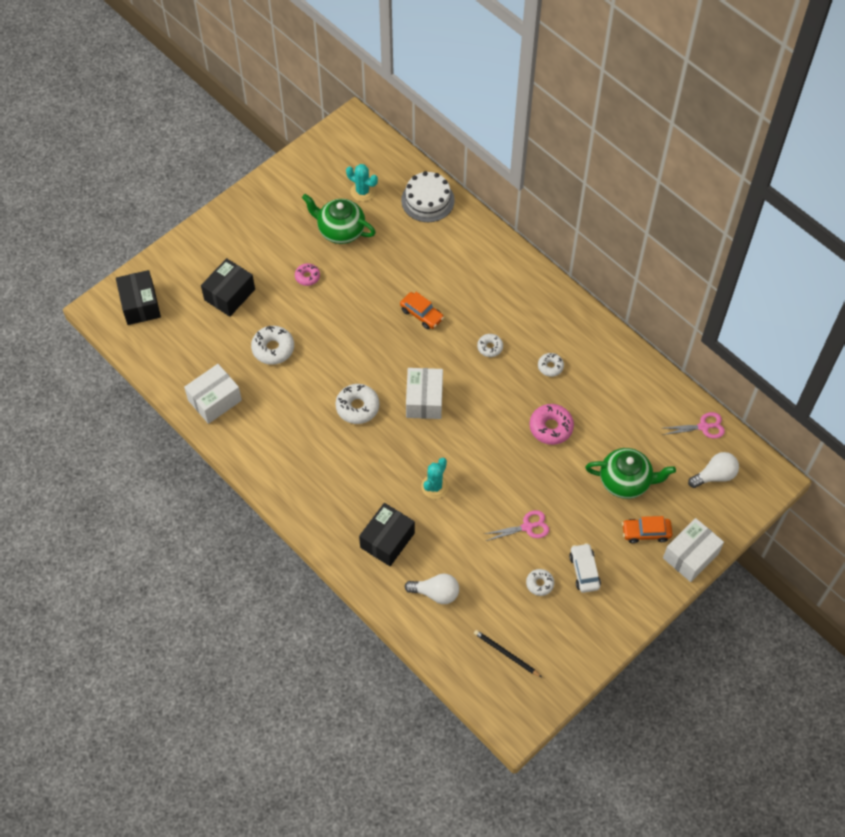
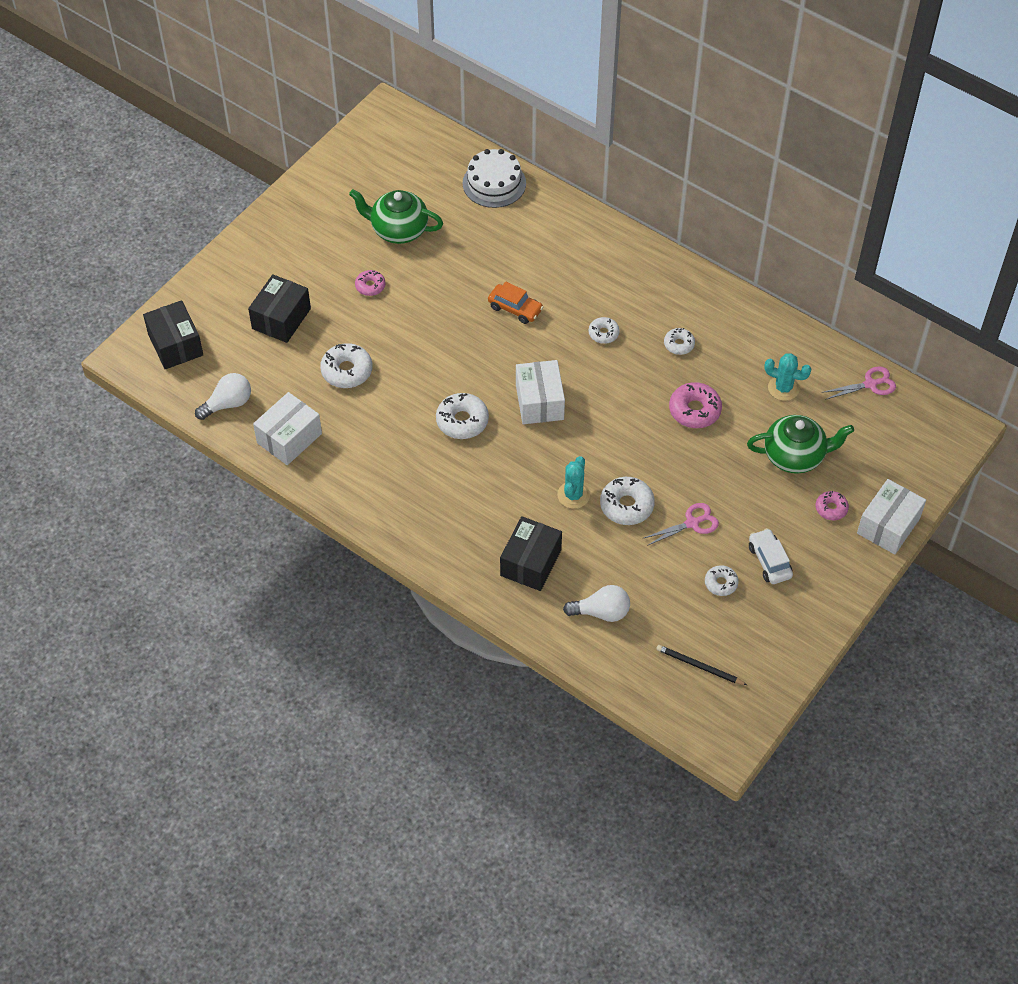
camera: 10 degrees left, 5 degrees down
(362, 191) = (415, 184): turquoise cactus -> turquoise cactus (783, 388)
(476, 503) = (626, 505): none -> white donut
(646, 532) = (831, 508): orange car -> pink donut
(714, 475) = (895, 435): white light bulb -> white light bulb (228, 404)

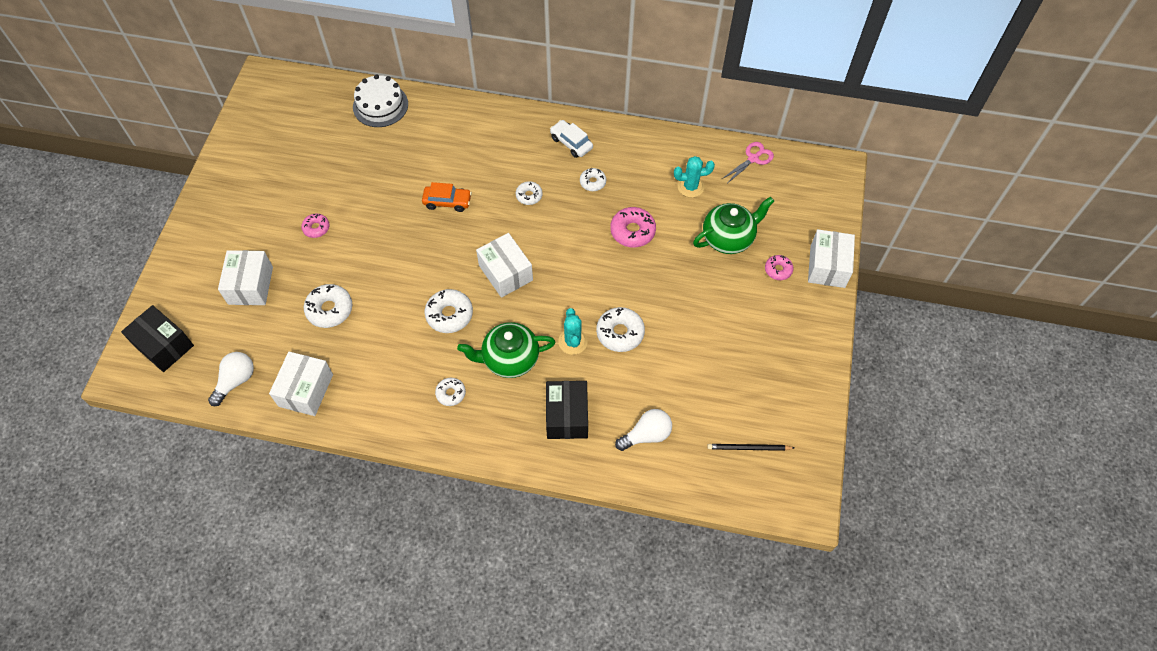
camera: 25 degrees left, 5 degrees up
(281, 318) = (250, 285): black box -> white box
(398, 230) = (318, 172): green teapot -> green teapot (509, 359)
(692, 523) = (679, 326): pink scissors -> none
(721, 583) = (728, 368): white donut -> white donut (451, 393)
(769, 561) = (755, 333): white car -> white car (571, 143)

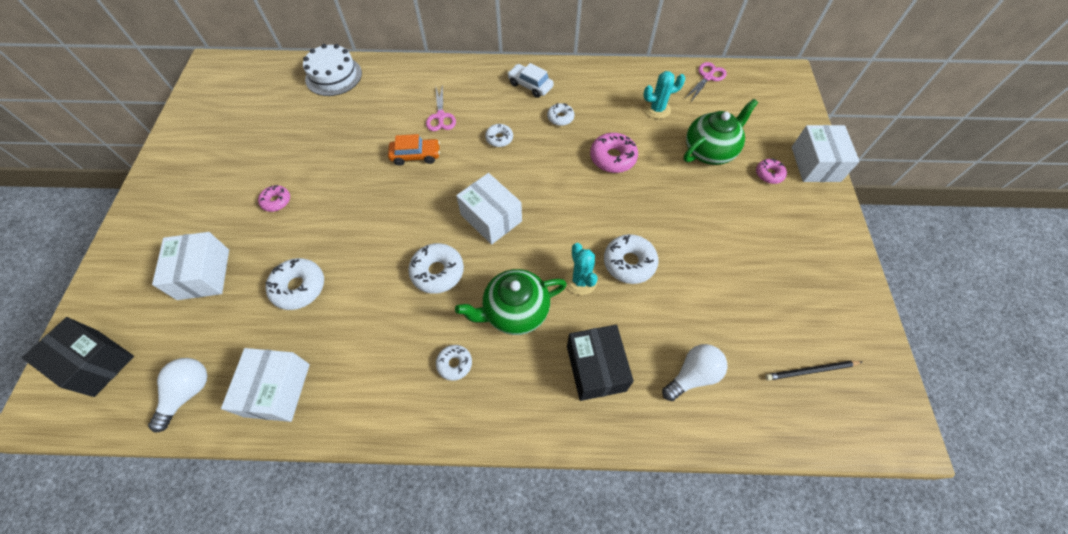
camera: 10 degrees left, 0 degrees up
(477, 164) = (440, 116): none -> pink scissors

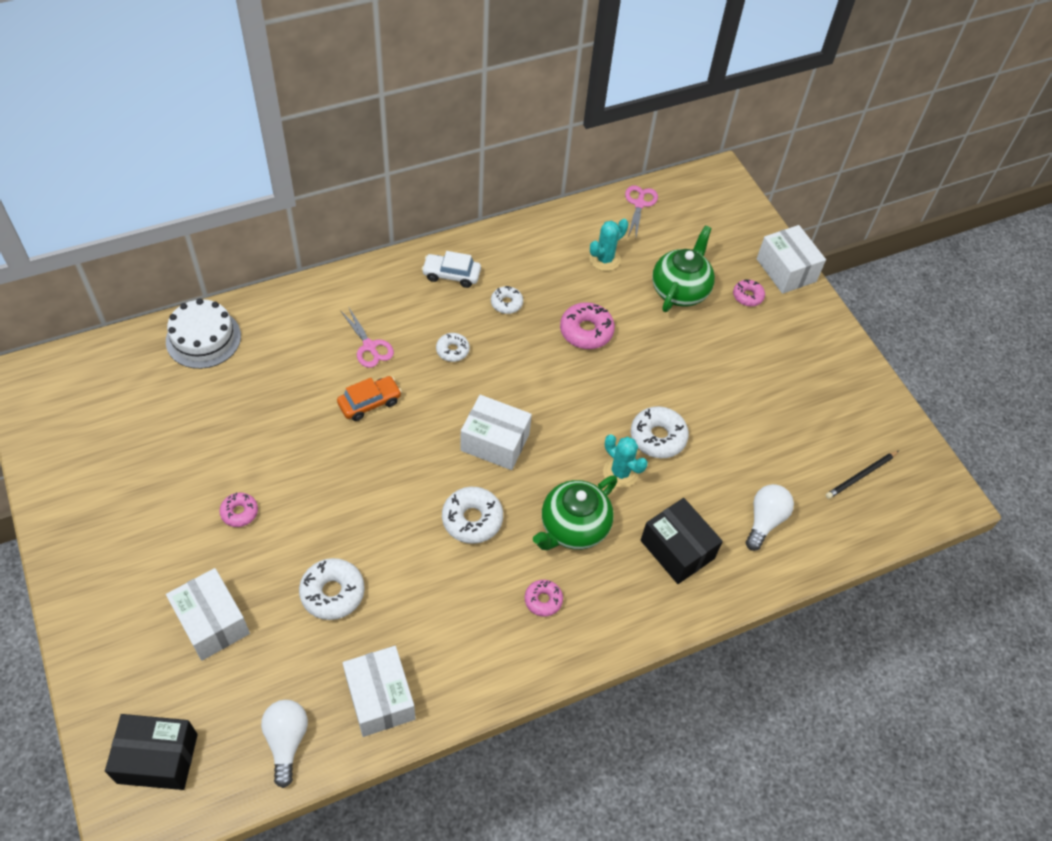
camera: 30 degrees left, 5 degrees down
(454, 364) = (543, 600): white donut -> pink donut

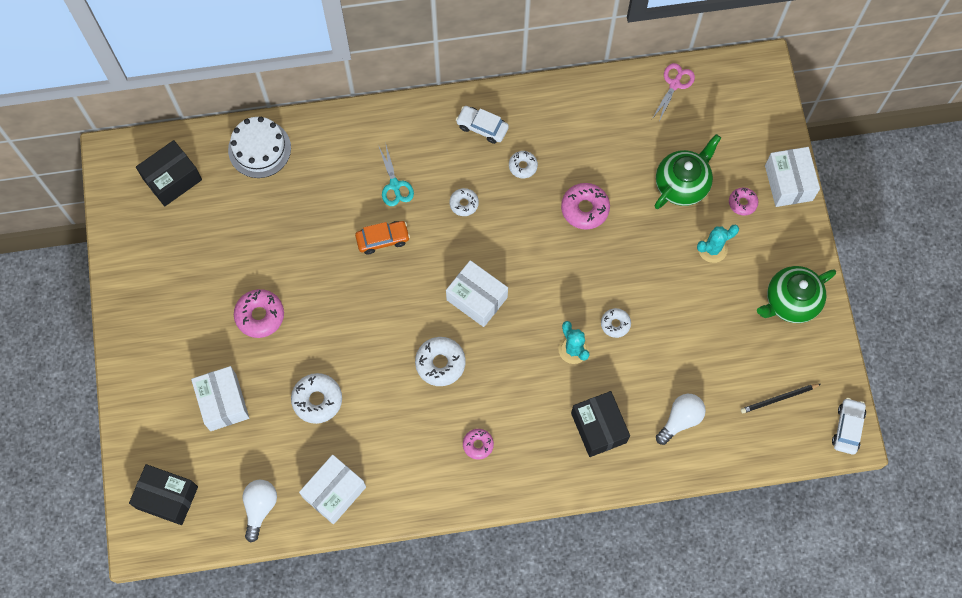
camera: 20 degrees right, 15 degrees up
(103, 387) = (172, 179): none -> black box
(239, 512) = (260, 315): pink donut -> pink donut, size x1.65
(369, 346) = (395, 185): pink scissors -> turquoise scissors
(380, 698) = (334, 492): white box -> white box turned 45 degrees clockwise
(573, 528) = (519, 389): green teapot -> green teapot (790, 301)
(604, 259) = (623, 138): turquoise cactus -> turquoise cactus (712, 249)
(658, 437) = (615, 324): white donut -> white donut, size x0.60
(944, 490) = (847, 428): none -> white car

